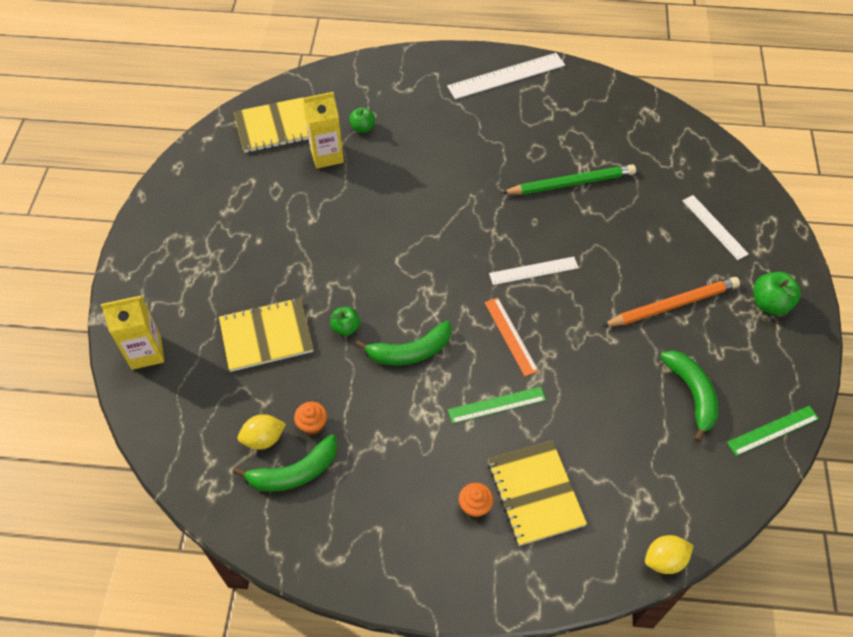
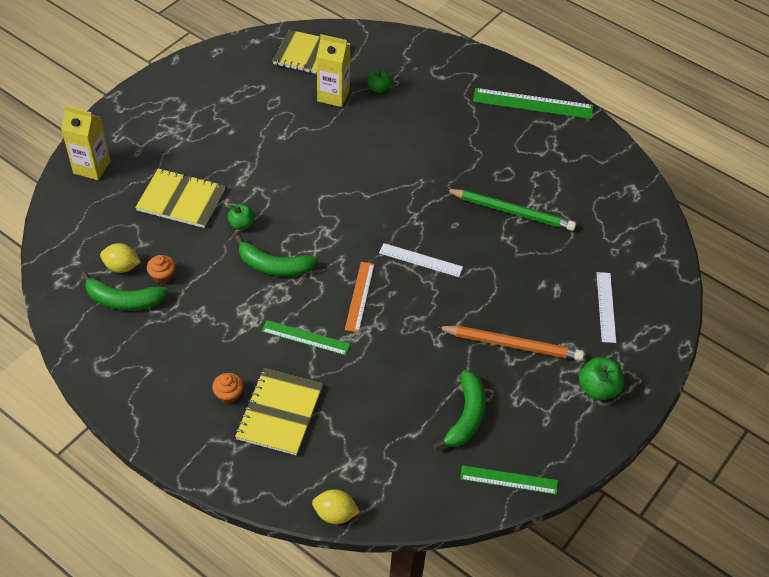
camera: 30 degrees right, 5 degrees down
(506, 76) = (533, 103): white ruler -> green ruler

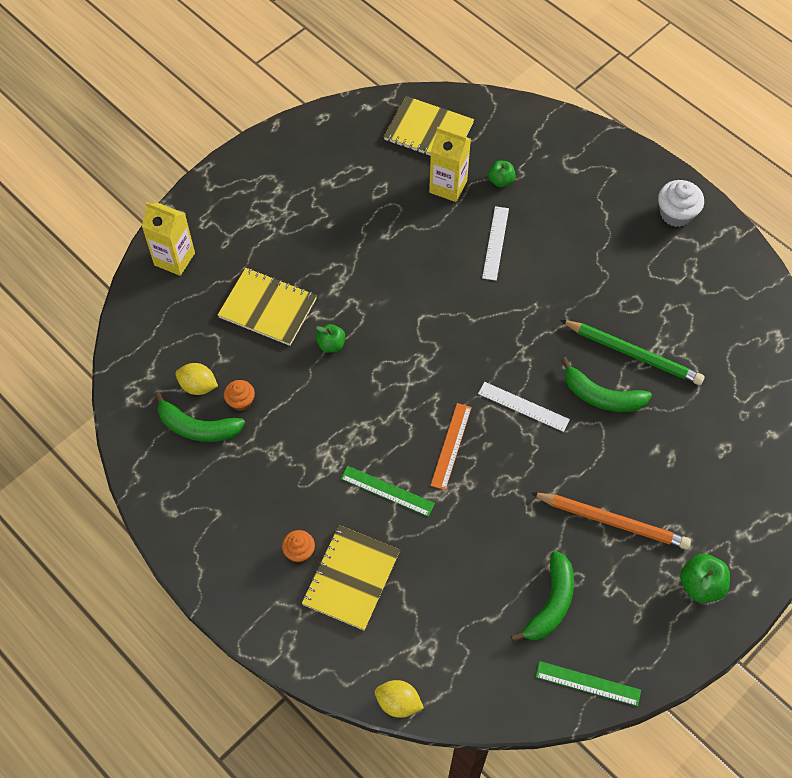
camera: 10 degrees right, 10 degrees up
(274, 266) = (361, 400): green banana -> green banana (602, 396)
(533, 103) = (676, 214): green ruler -> white cupcake
(605, 307) = (724, 484): white ruler -> white ruler (495, 243)

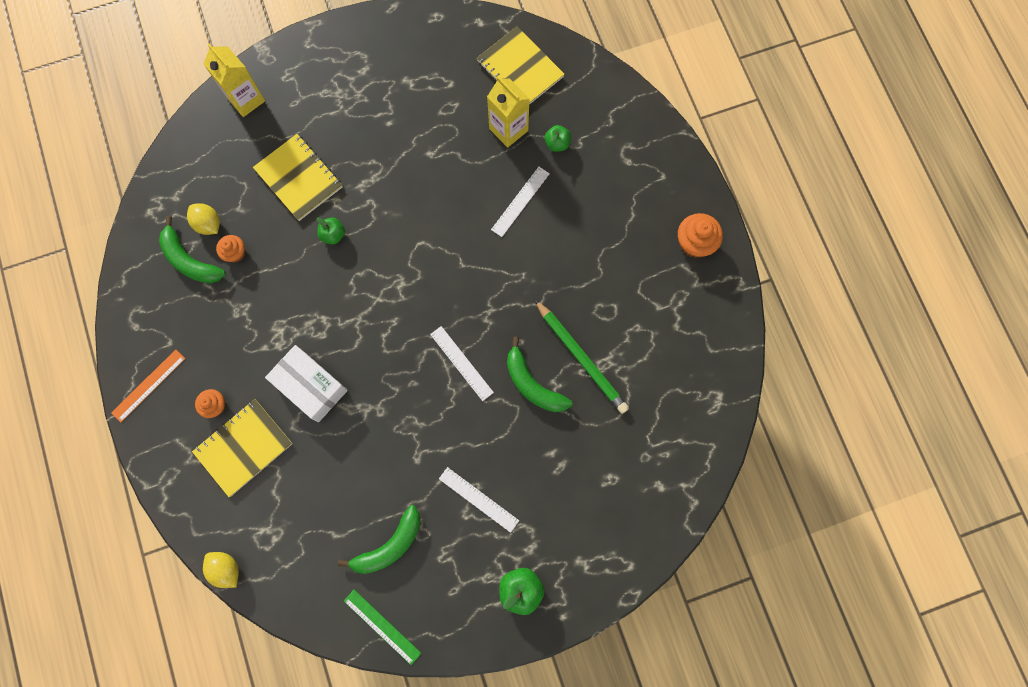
camera: 25 degrees right, 15 degrees up
(387, 491) = (311, 386): green ruler -> white box
(451, 446) = (383, 371): orange ruler -> orange ruler (148, 385)
(612, 521) = (478, 499): orange pencil -> white ruler
(676, 214) = (694, 242): white cupcake -> orange cupcake

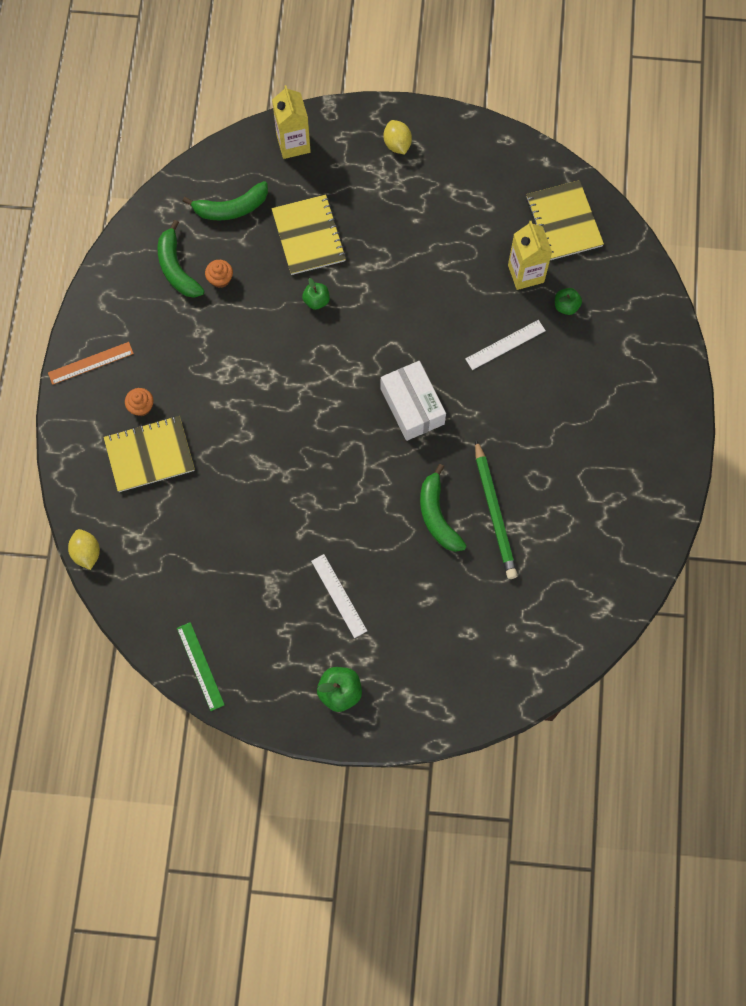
camera: 25 degrees right, 5 degrees down
(208, 224) = (208, 243): yellow lemon -> yellow lemon (397, 144)
(311, 386) = (234, 427): white box -> white box (412, 406)
(389, 545) = (240, 599): green banana -> green banana (231, 208)
(461, 363) = (380, 468): white ruler -> none
(694, 242) = (655, 454): orange cupcake -> none

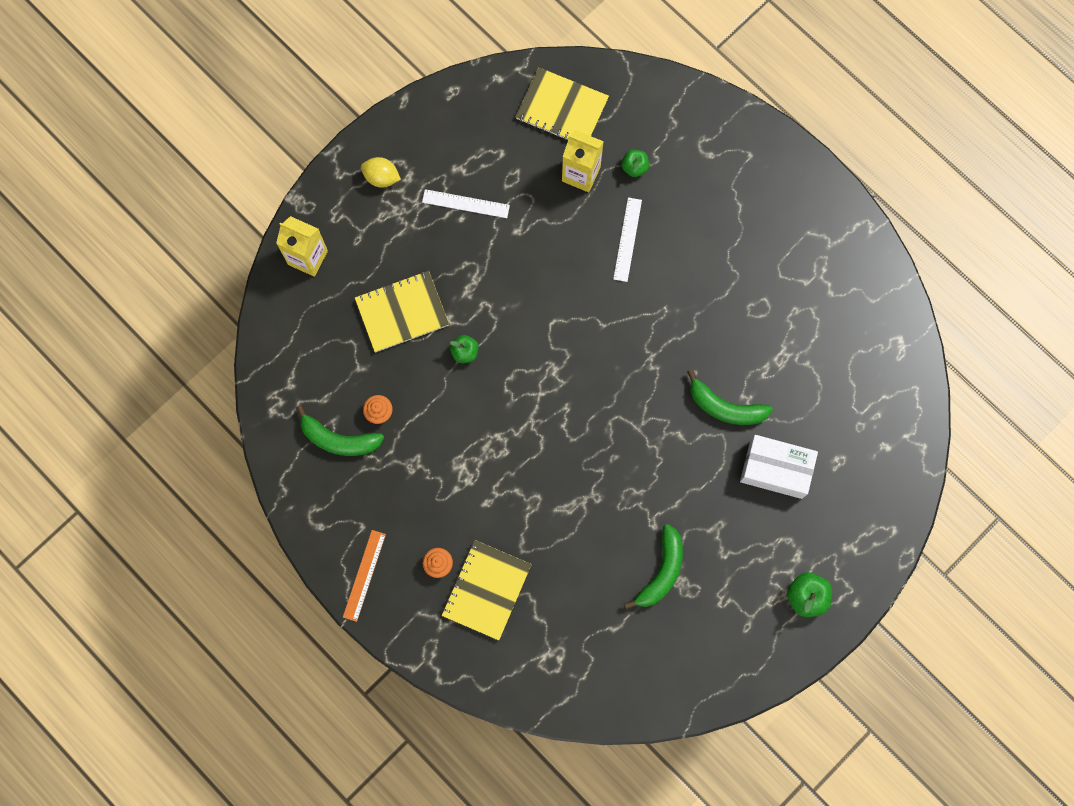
camera: 50 degrees left, 5 degrees up
(86, 553) = (529, 706): yellow lemon -> none
(200, 666) = (699, 688): green ruler -> none
(231, 208) = (322, 353): green banana -> green banana (661, 571)
(308, 236) = (402, 312): yellow notebook -> yellow notebook turned 45 degrees counterclockwise
(339, 595) = (728, 535): white ruler -> white ruler (465, 203)
(412, 406) = (619, 352): white box -> white box (776, 469)
(494, 512) = (758, 362): green pencil -> none

